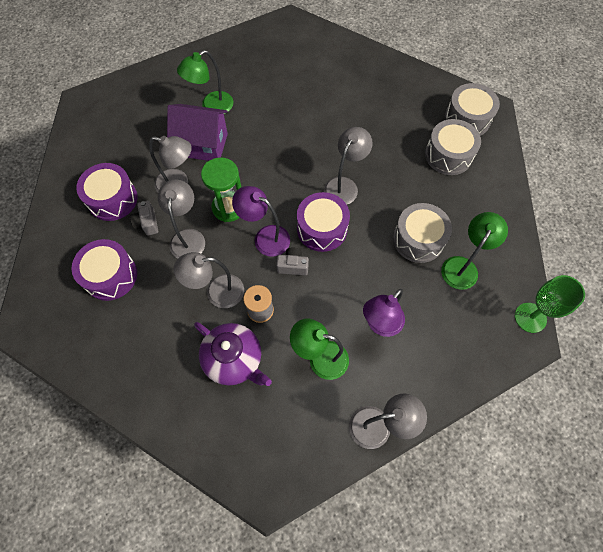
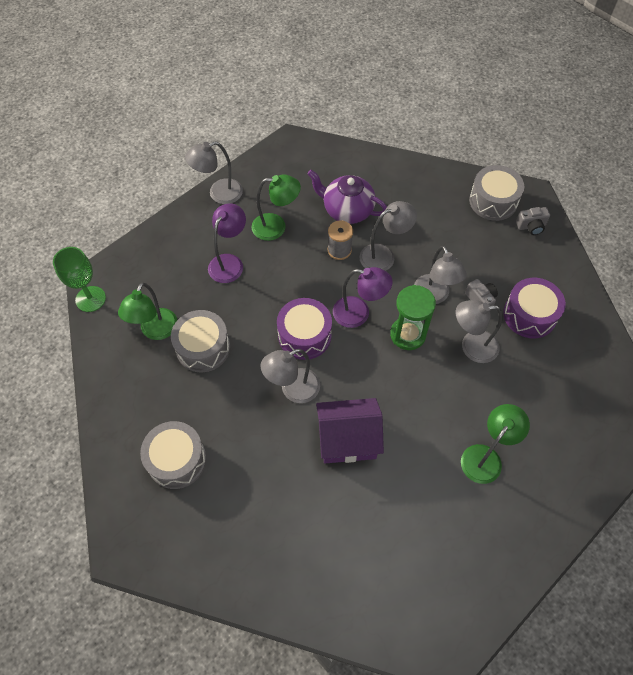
camera: 165 degrees right, 5 degrees down
(110, 276) = (486, 247): purple drum -> none
(203, 145) = (470, 401): purple house -> purple house (347, 440)
(293, 266) = (322, 293): grey camera -> grey camera (531, 226)
(344, 185) = (293, 389): grey lamp -> grey lamp turned 45 degrees clockwise
(467, 119) = (154, 523): grey drum -> grey drum (493, 201)

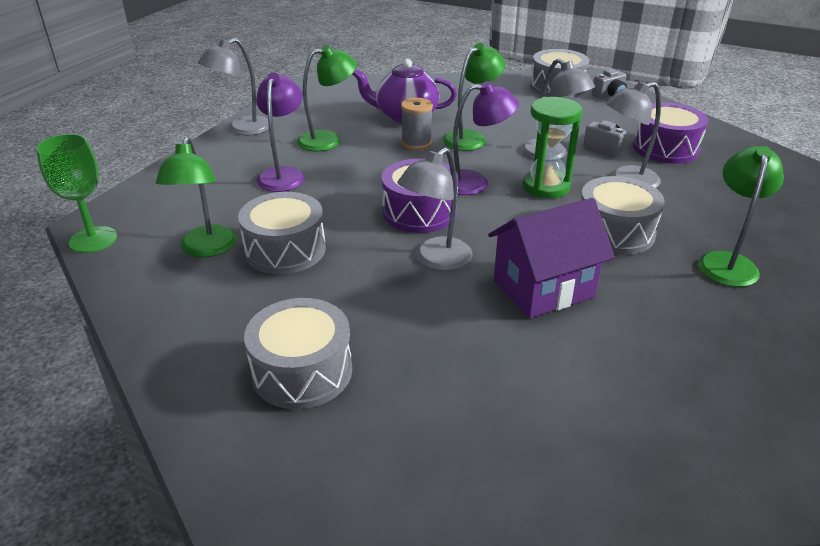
camera: 20 degrees left, 25 degrees down
(384, 255) = (471, 138): grey lamp -> green lamp
(427, 401) = (615, 232): none -> grey drum

